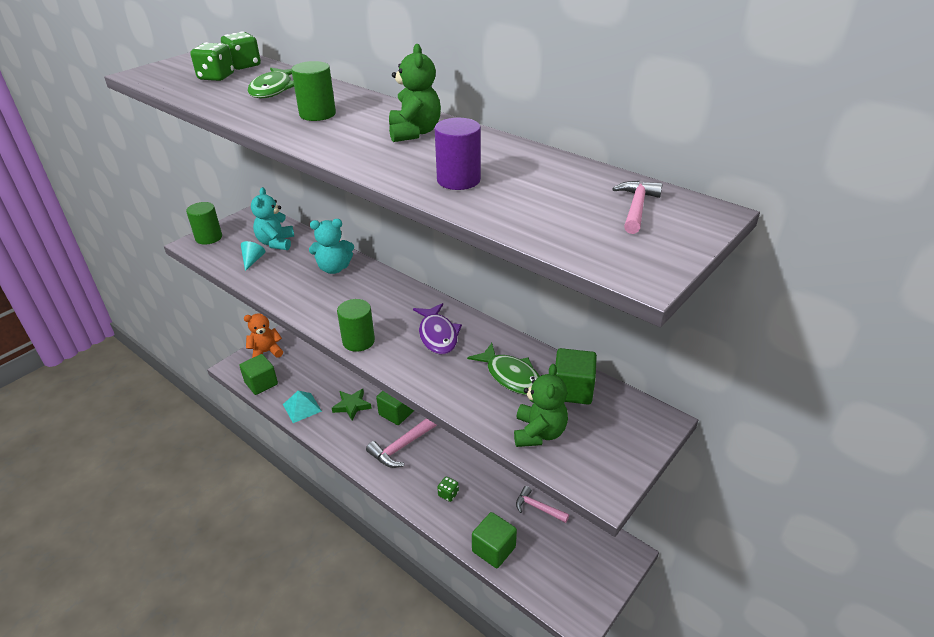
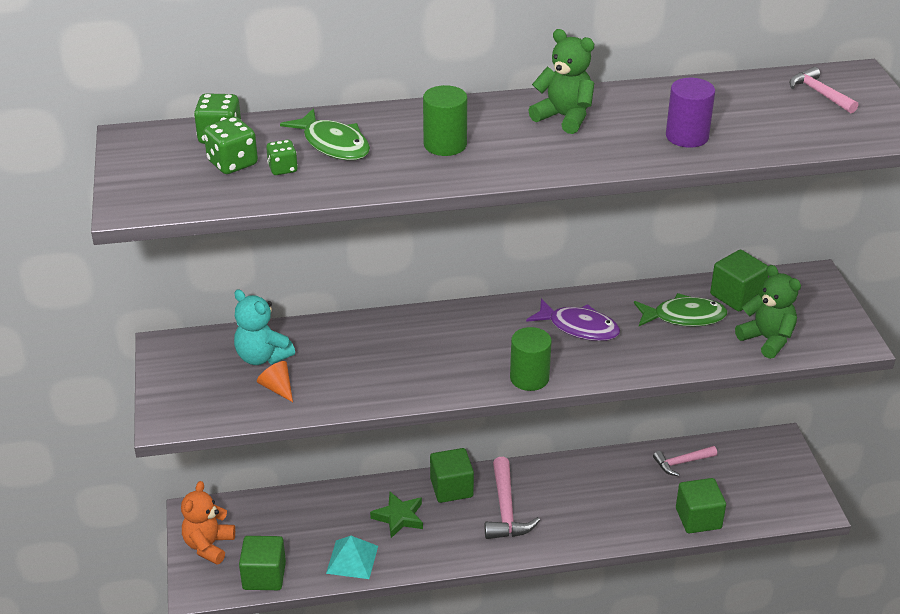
camera: 50 degrees left, 0 degrees up
(209, 237) = (171, 403): green cylinder -> none
(253, 260) = (277, 388): turquoise cone -> orange cone
(334, 268) = (377, 338): turquoise teddy bear -> none
(448, 494) = (604, 512): green dice -> green dice (283, 169)

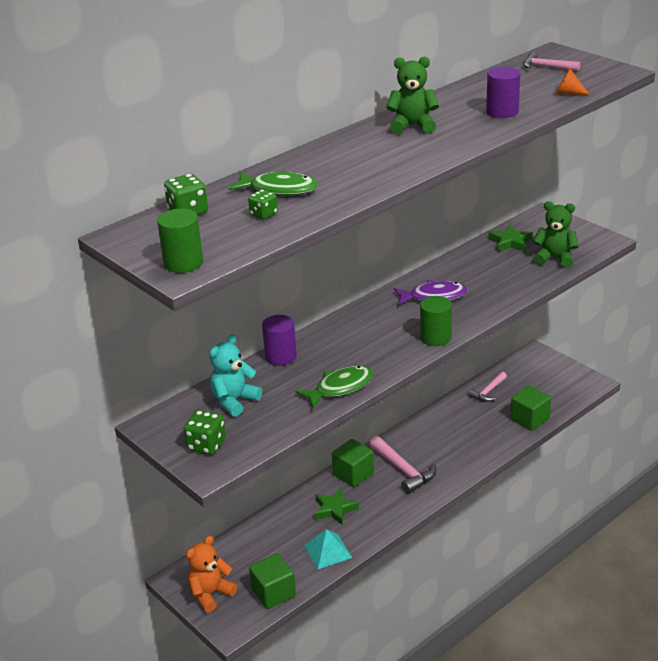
camera: 30 degrees left, 5 degrees down
(209, 545) = (211, 594): orange teddy bear -> orange teddy bear turned 60 degrees clockwise
(232, 163) = (221, 224): green dice -> green dice (206, 445)
(262, 357) = (234, 401): turquoise teddy bear -> turquoise teddy bear turned 120 degrees clockwise
(277, 388) = (269, 415): orange cone -> orange cone (568, 93)
(353, 327) = (281, 357): none -> purple cylinder
(445, 145) = (356, 164): green cylinder -> green cylinder (183, 263)
(684, 317) = (492, 265): green fish -> green fish (340, 388)
(736, 296) = (510, 242): green cube -> green star

